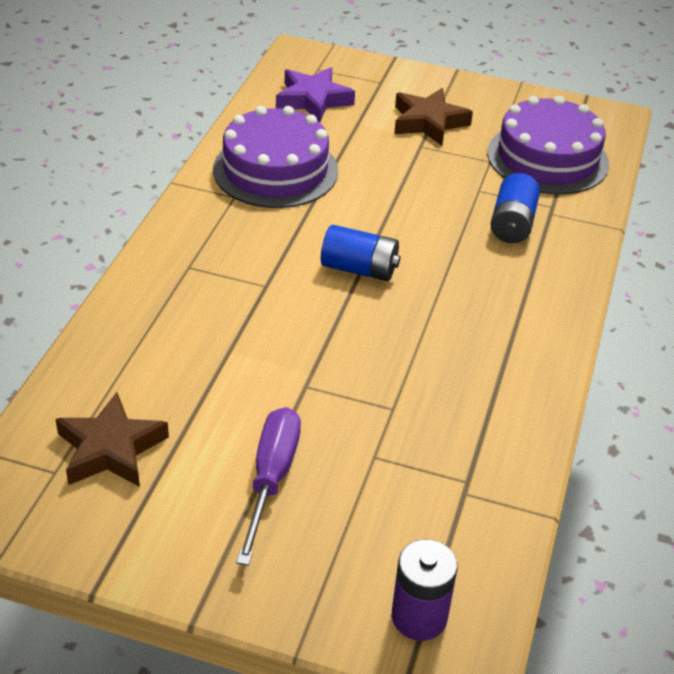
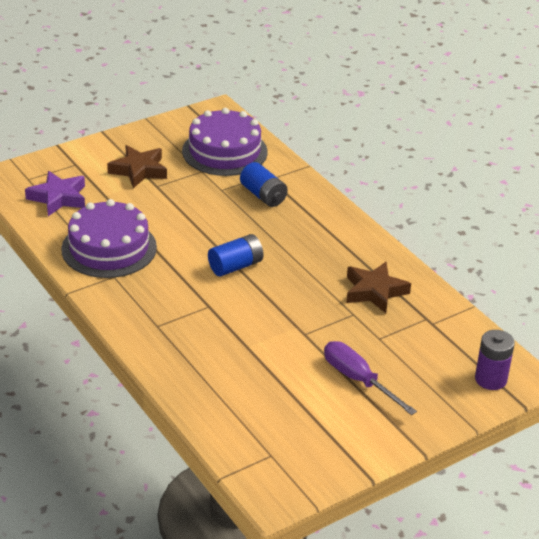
camera: 50 degrees left, 5 degrees down
(110, 449) = (276, 426): brown star -> brown star (374, 291)

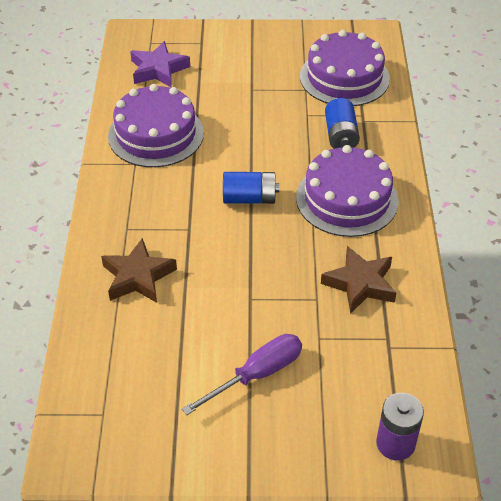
camera: 35 degrees right, 10 degrees up
(139, 170) = (250, 68): brown star -> brown star (138, 276)
(311, 238) = (347, 199): none -> purple cake
(358, 380) = (257, 375): purple screwdriver -> purple screwdriver turned 60 degrees clockwise

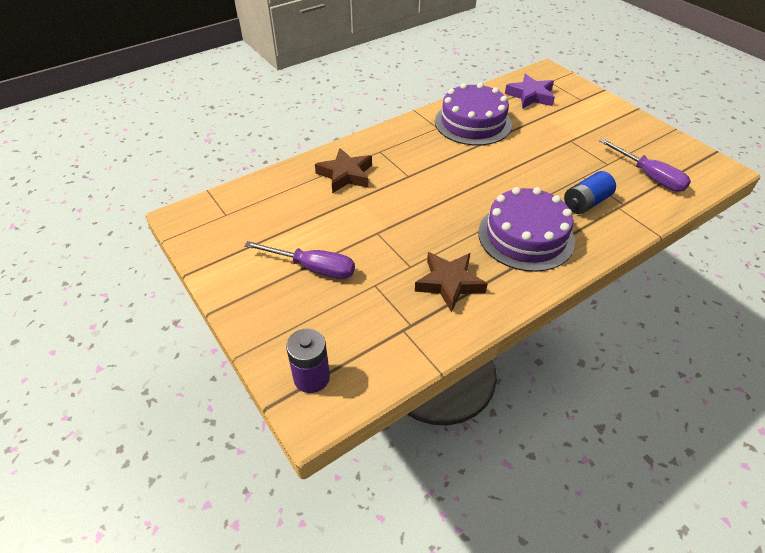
camera: 55 degrees right, 0 degrees up
(249, 198) = (467, 189): blue battery -> none
(344, 77) = (649, 176): purple cake -> purple screwdriver

